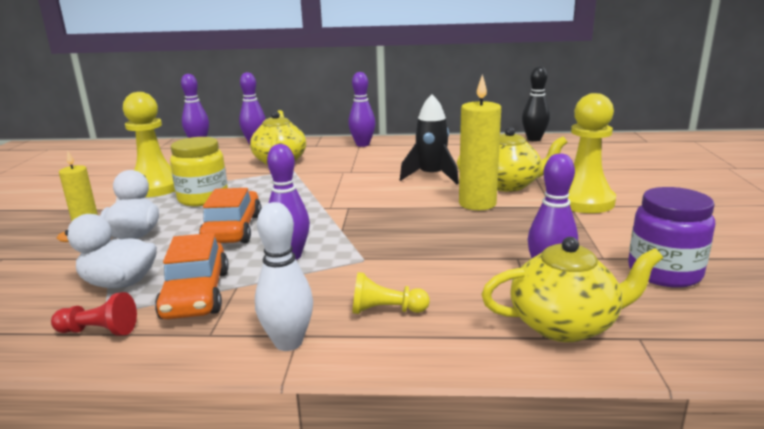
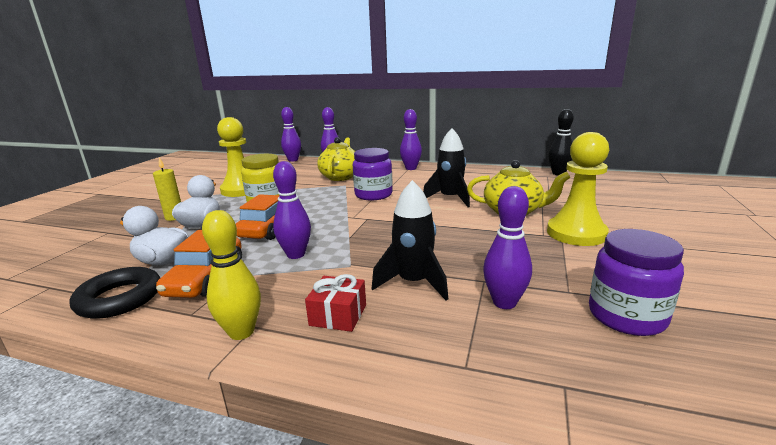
camera: 15 degrees right, 0 degrees up
(99, 331) = (120, 298): red pawn -> black ring
(288, 342) = (241, 332): white bowling pin -> yellow bowling pin
(337, 179) = (373, 195): none -> purple jar
(386, 310) = (338, 315): yellow pawn -> red gift
(446, 269) = (413, 283): none -> black rocket
(477, 204) = (475, 226): yellow candle -> none
(565, 325) = (492, 357): yellow teapot -> none

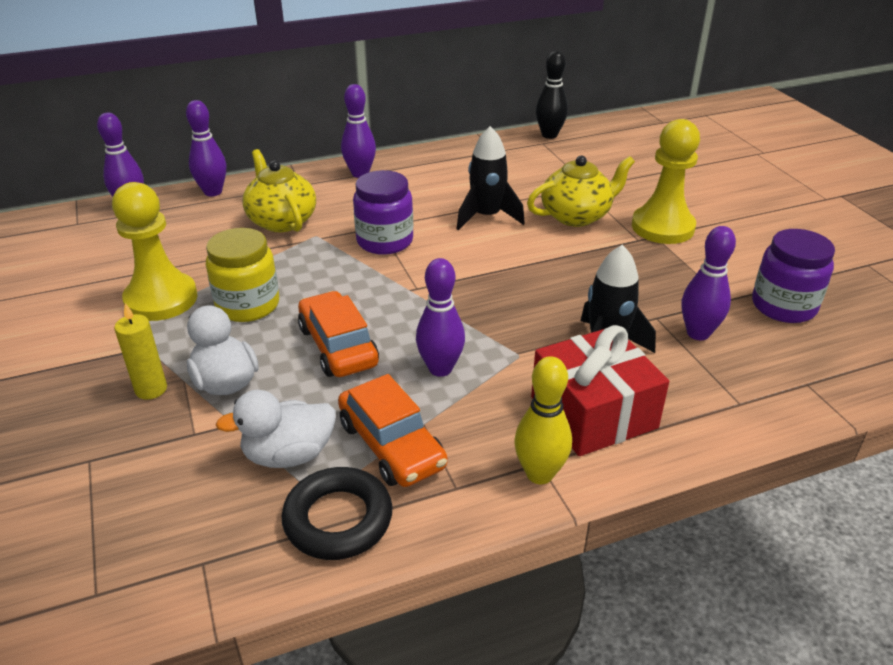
camera: 40 degrees left, 15 degrees up
(338, 315) = (593, 412): red gift -> red gift, size x1.87

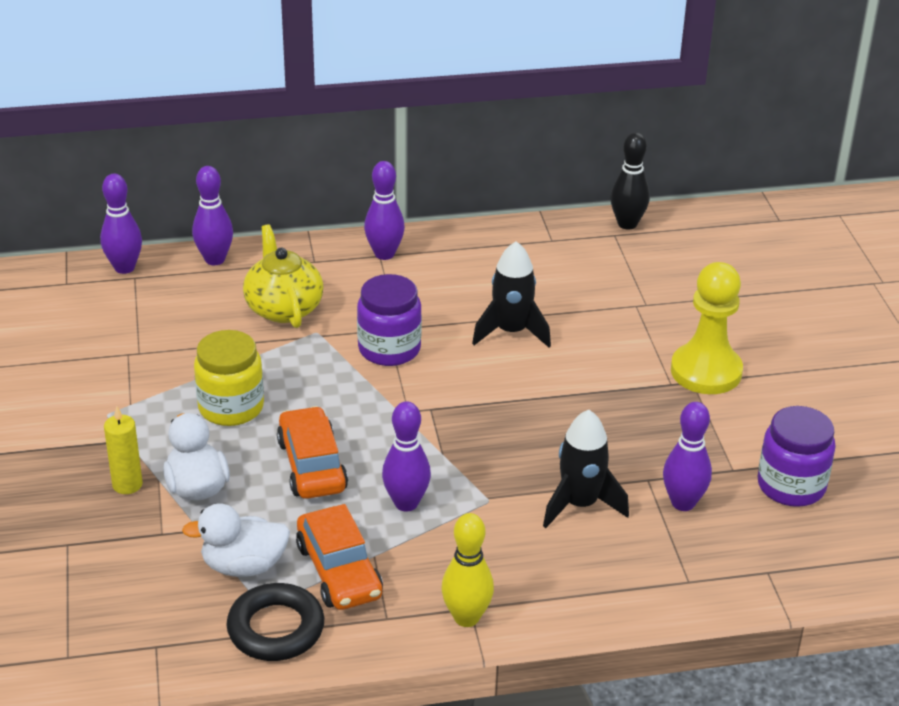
camera: 10 degrees right, 0 degrees up
(161, 299) = (146, 388): yellow pawn -> none
(576, 216) = (613, 344): yellow teapot -> none
(593, 412) = (539, 568): red gift -> none

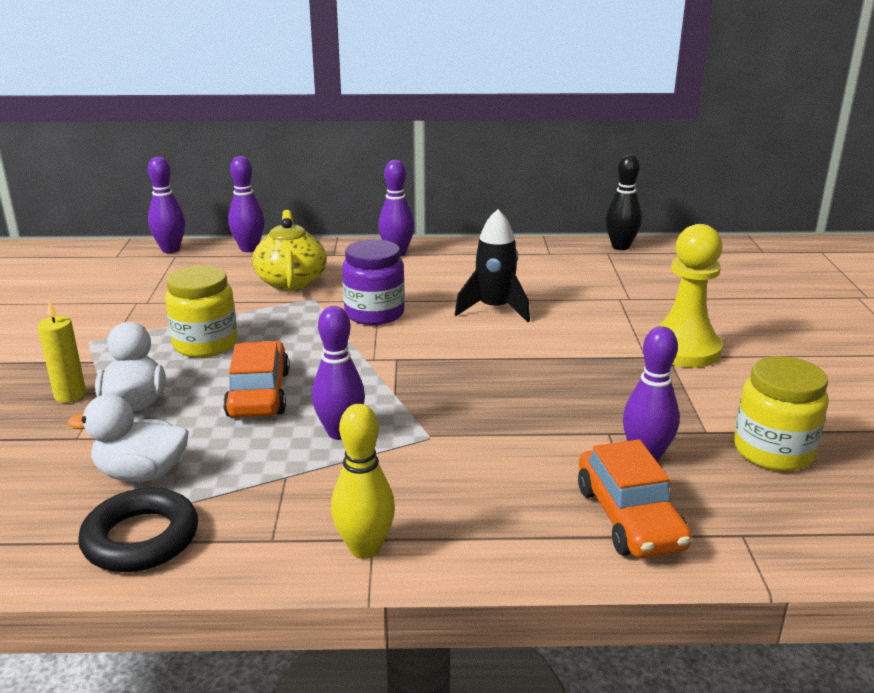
camera: 10 degrees right, 10 degrees down
(339, 571) = (240, 488): orange car -> orange car (629, 518)
(580, 504) = (528, 449): black rocket -> none
(791, 486) = (773, 451): purple jar -> yellow jar

